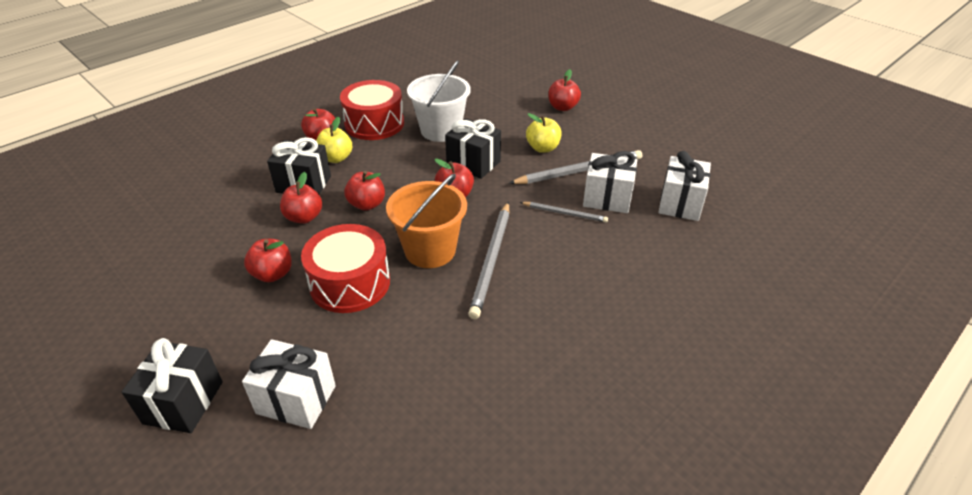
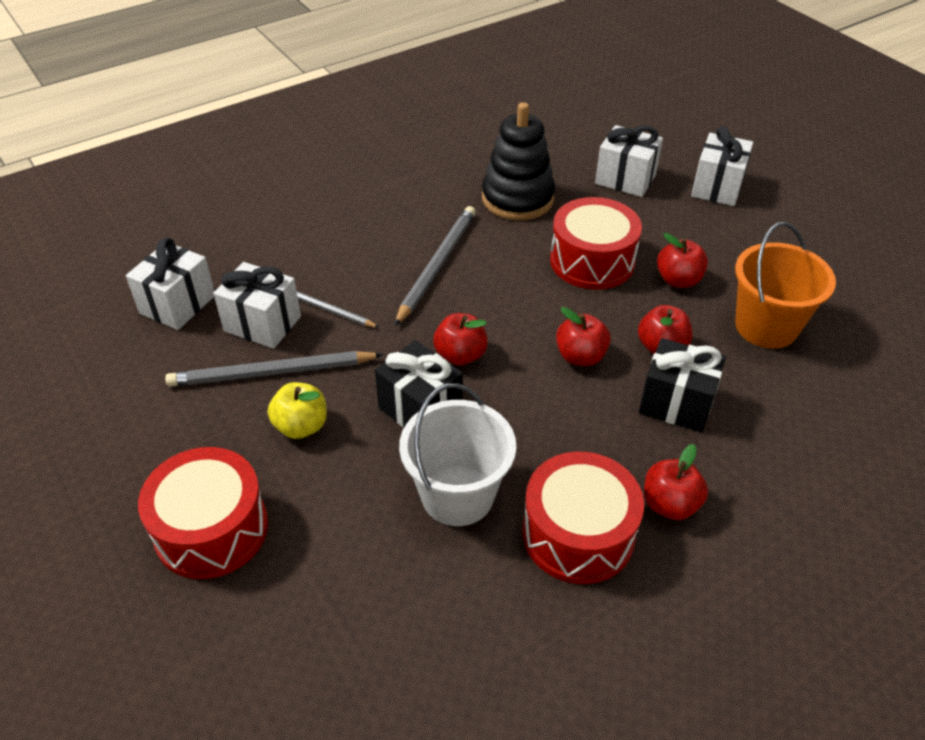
camera: 170 degrees left, 5 degrees up
(183, 402) = (717, 187): black gift -> white gift
(336, 158) = (637, 451): yellow apple -> none
(426, 349) = (517, 199): none -> black stacking toy
(430, 250) = (503, 284): orange bucket -> orange bucket (766, 326)
(562, 107) = (211, 529): red apple -> red drum

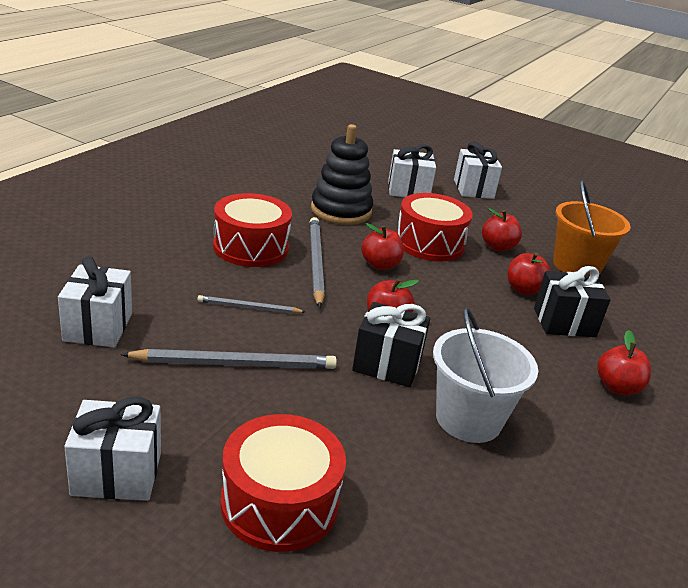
camera: 30 degrees left, 15 degrees down
(262, 323) = (196, 328): white gift -> white gift (117, 473)
(271, 373) = (235, 364): grey pencil -> grey pencil turned 150 degrees counterclockwise
(301, 426) = (296, 399): yellow apple -> none
(578, 534) = (576, 423): red drum -> red drum (251, 247)
(580, 356) = (475, 305): red apple -> red apple (380, 265)

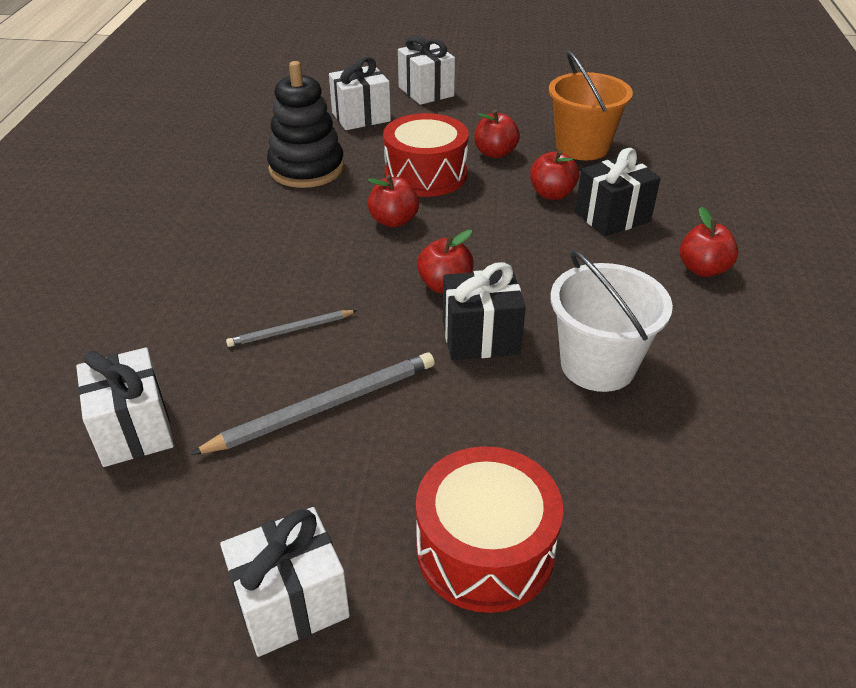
camera: 20 degrees left, 10 degrees up
(251, 247) = (239, 253): red drum -> none
(315, 262) = (324, 244): grey pencil -> none

